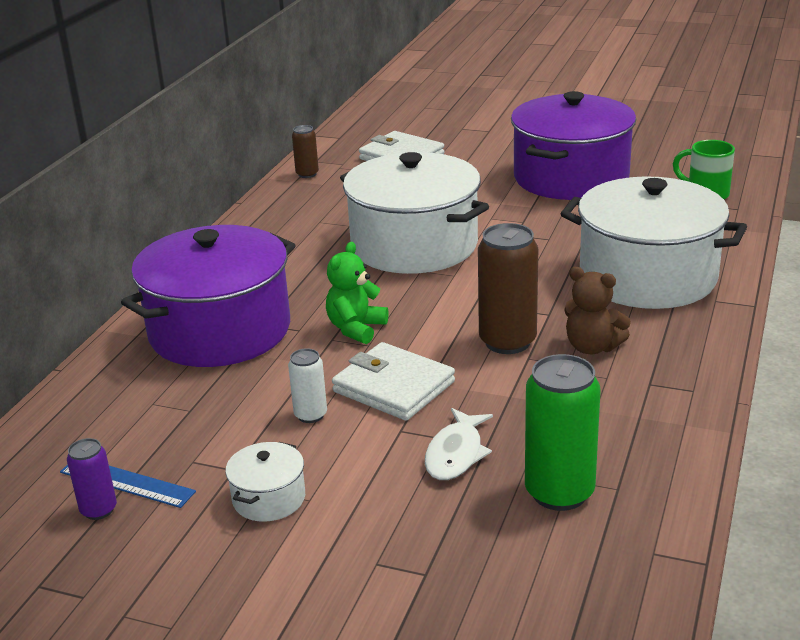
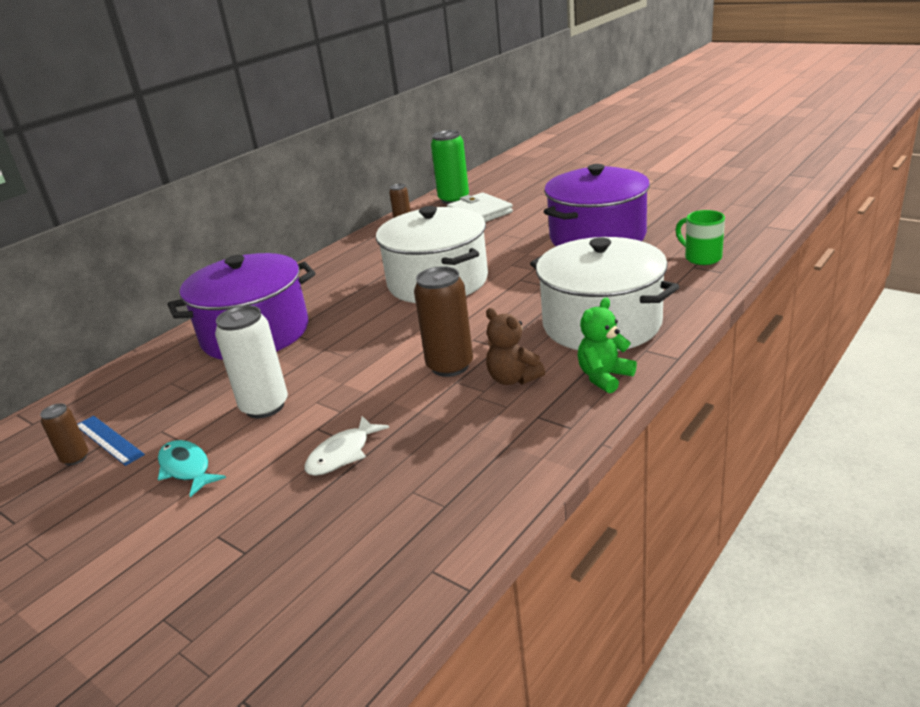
camera: 20 degrees right, 0 degrees up
(98, 510) = (75, 458): purple can -> brown can
(269, 498) = (186, 468): white pot -> turquoise fish
(310, 415) = (265, 406): white can -> white can, size x1.86
(356, 329) = (347, 342): green teddy bear -> green teddy bear (604, 377)
(393, 387) = (339, 392): white wallet -> none
(559, 492) = (395, 501): green can -> green can (454, 199)

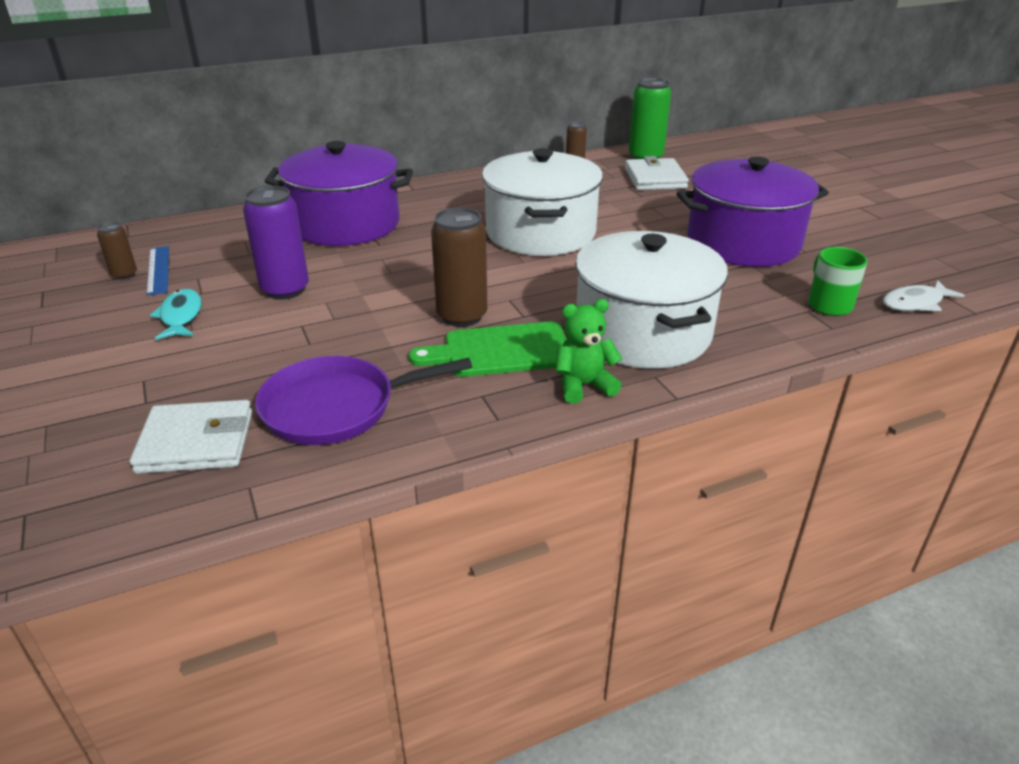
camera: 25 degrees right, 5 degrees up
(265, 406) = (285, 290): white can -> purple can
(338, 560) = (196, 442): none -> white wallet
(342, 454) = (295, 356): white fish -> white fish (915, 303)
(430, 477) = (335, 407): none -> purple pan
(513, 379) = (501, 351): brown teddy bear -> green cutting board

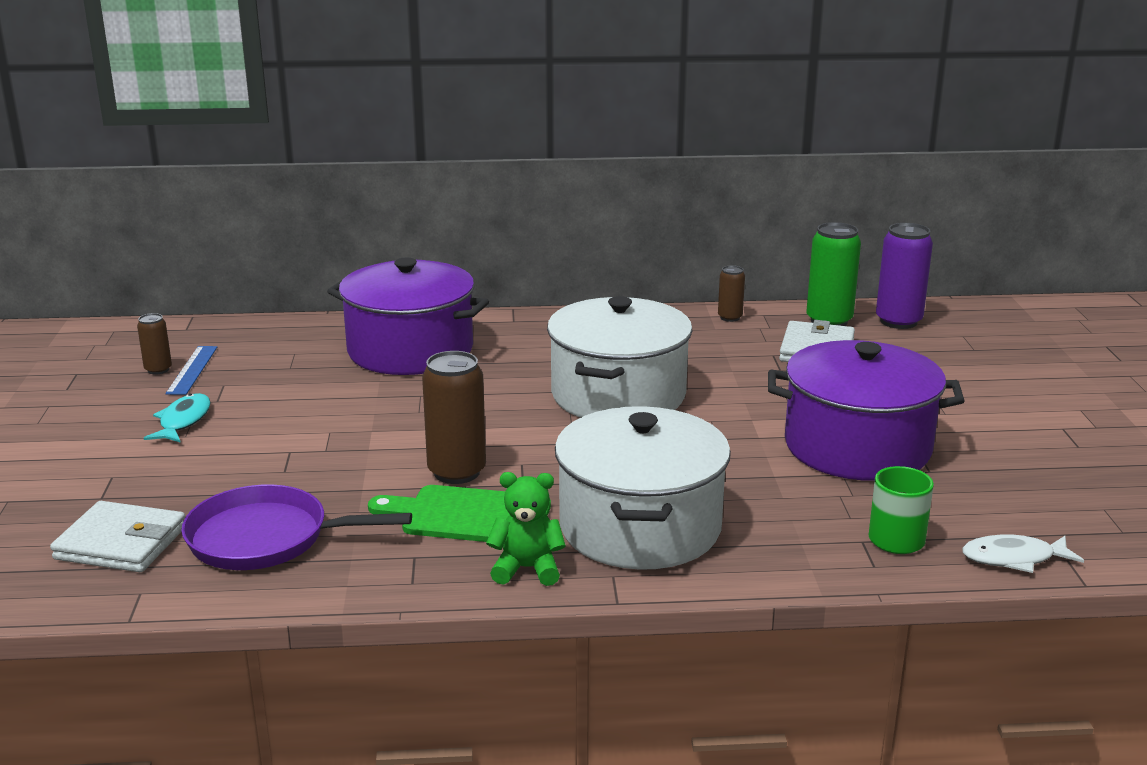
camera: 20 degrees right, 10 degrees down
(285, 290) = (299, 412): purple can -> purple can (898, 321)

